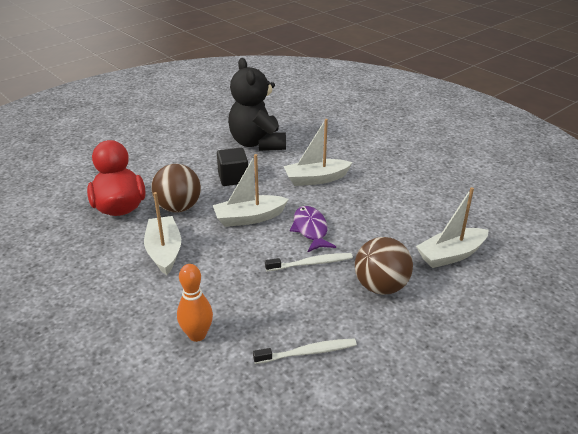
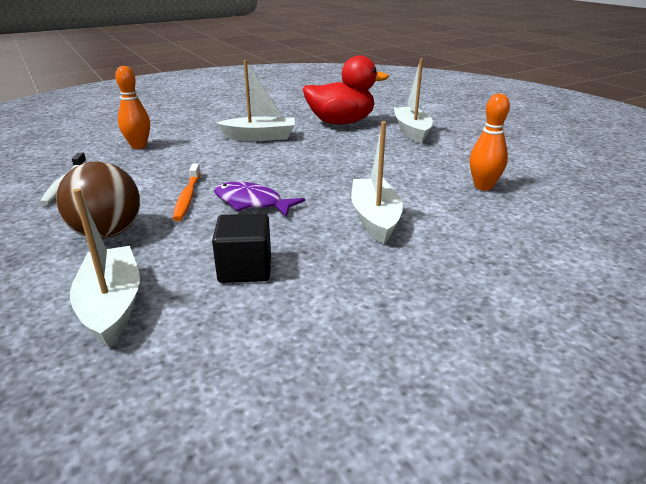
camera: 100 degrees right, 5 degrees down
(178, 208) = (331, 142): brown ball -> none
(233, 178) = (386, 168): black cube -> black cube (245, 269)
(249, 218) = (295, 172): white boat -> white boat (411, 131)
(257, 143) = (483, 186): black teddy bear -> orange bowling pin
(310, 230) = (252, 203): purple fish -> purple fish turned 150 degrees counterclockwise
(311, 263) = (187, 197): white toothbrush -> orange toothbrush

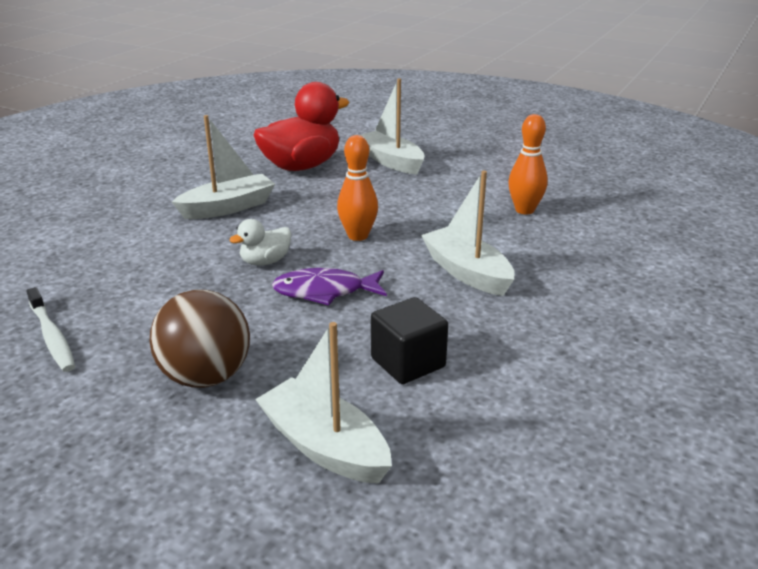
camera: 30 degrees left, 0 degrees up
(138, 146) = (81, 258): orange bowling pin -> orange bowling pin (358, 236)
(187, 197) = (242, 306): orange toothbrush -> none
(239, 174) = (265, 261): none -> white duck

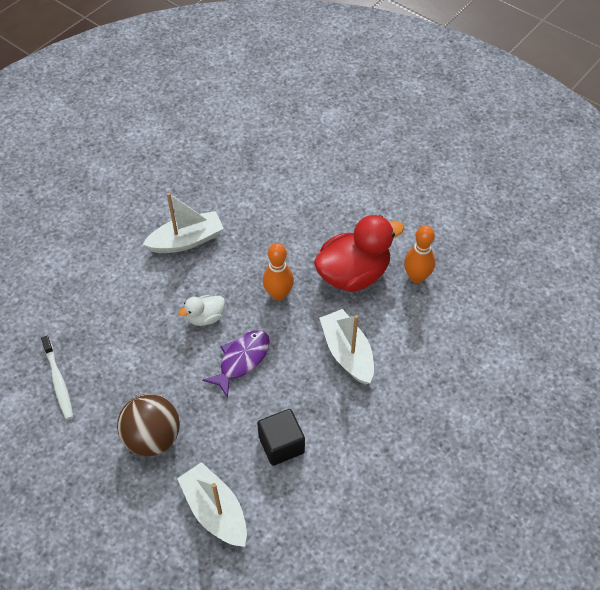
camera: 10 degrees right, 25 degrees up
(301, 166) = (253, 185): red duck -> red duck (353, 274)
(325, 292) = (241, 360): purple fish -> purple fish turned 120 degrees clockwise
(391, 161) = (328, 187): white boat -> none

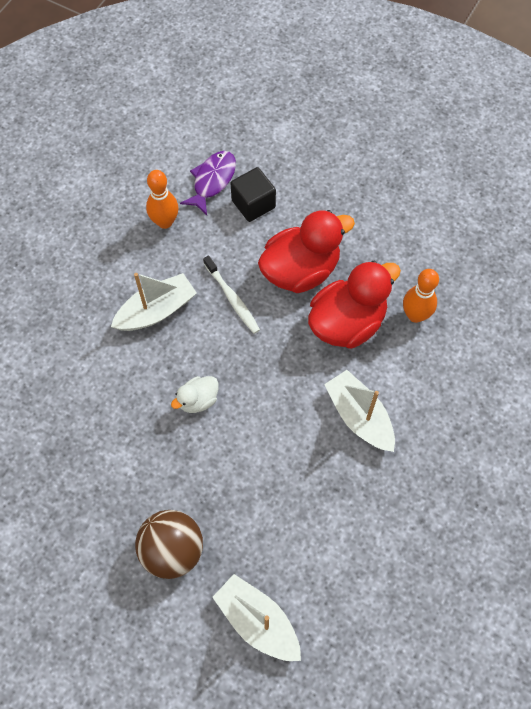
camera: 10 degrees left, 10 degrees up
(58, 381) = (54, 503): white toothbrush -> white toothbrush (232, 299)
(241, 360) = (248, 444): purple fish -> purple fish (212, 181)
(278, 294) = (271, 359): orange bowling pin -> orange bowling pin (165, 222)
(281, 444) = (311, 534): black cube -> black cube (253, 204)
(321, 226) = (300, 270): none -> red duck

